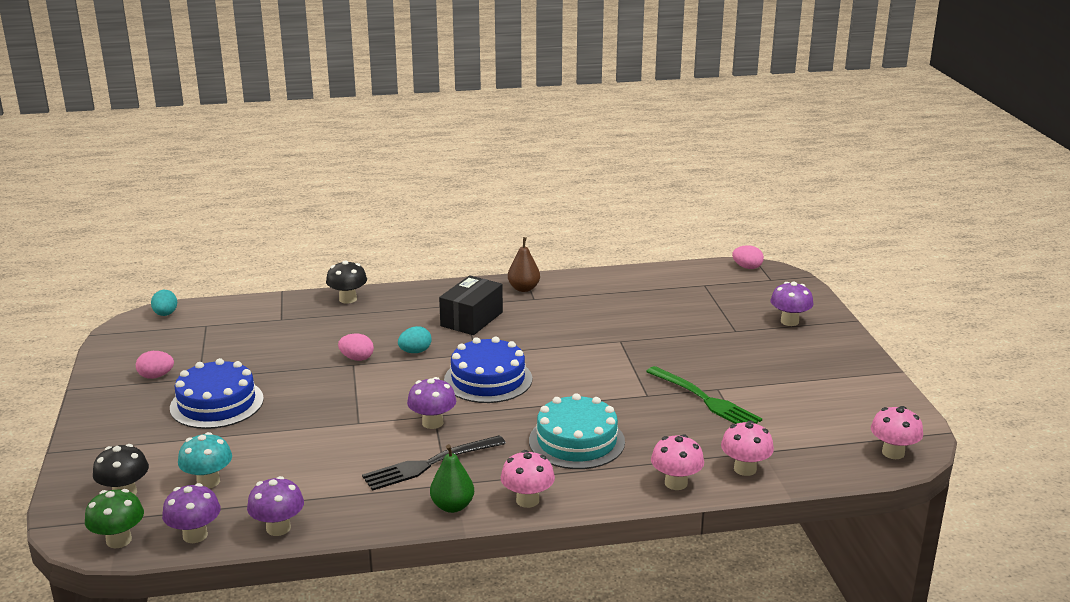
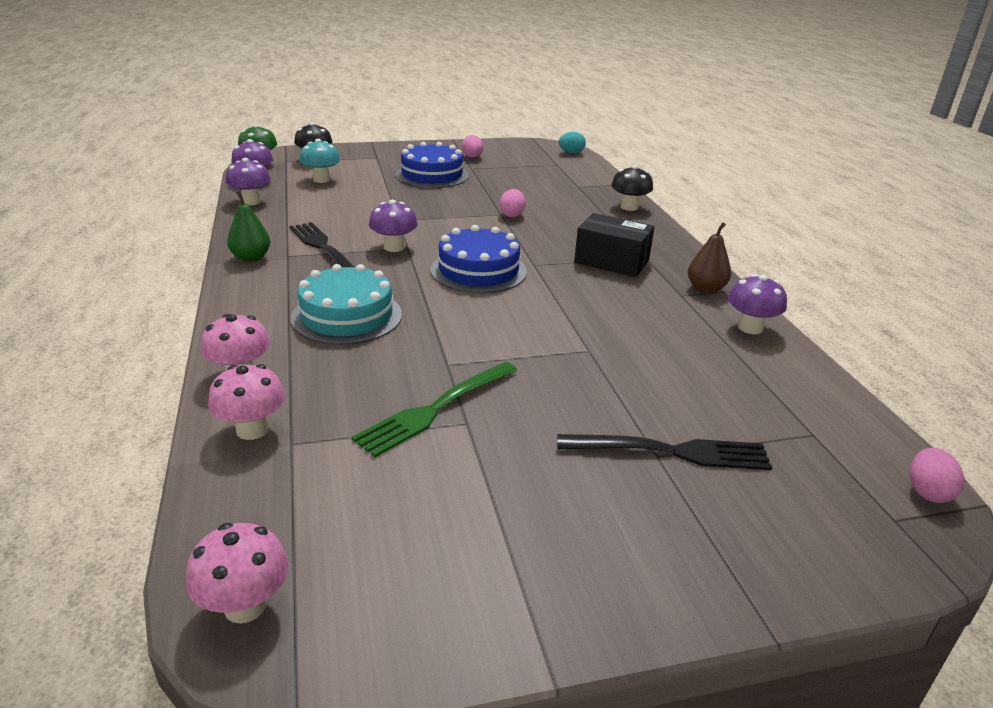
camera: 85 degrees right, 5 degrees up
(415, 352) = (530, 237): turquoise egg -> none
(527, 500) = (245, 290): pink mushroom -> none
(731, 326) = (671, 452): none -> black fork
(789, 321) = (721, 526): purple mushroom -> purple mushroom (750, 328)

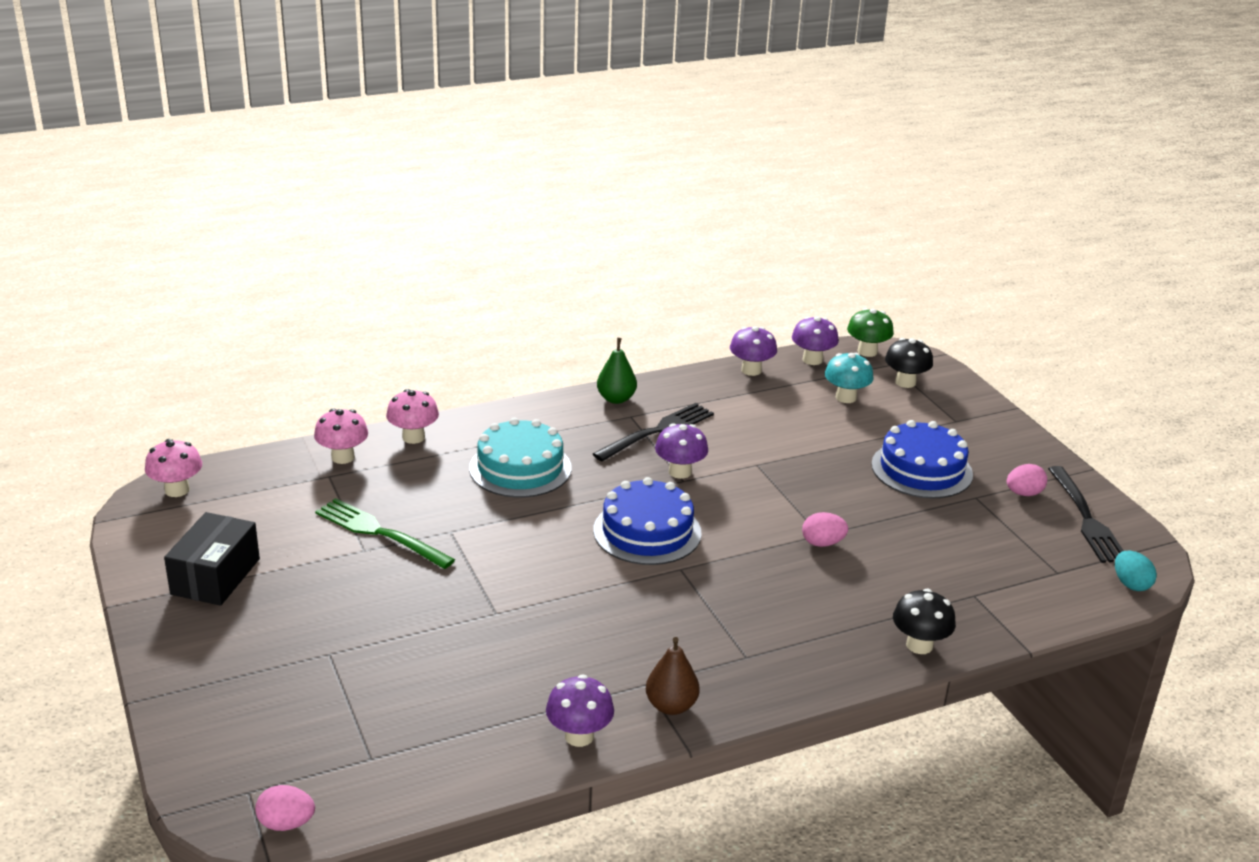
camera: 80 degrees right, 0 degrees up
(611, 261) = (718, 628): black box -> black box (215, 576)
(671, 452) = (334, 661): black fork -> black fork (1086, 518)

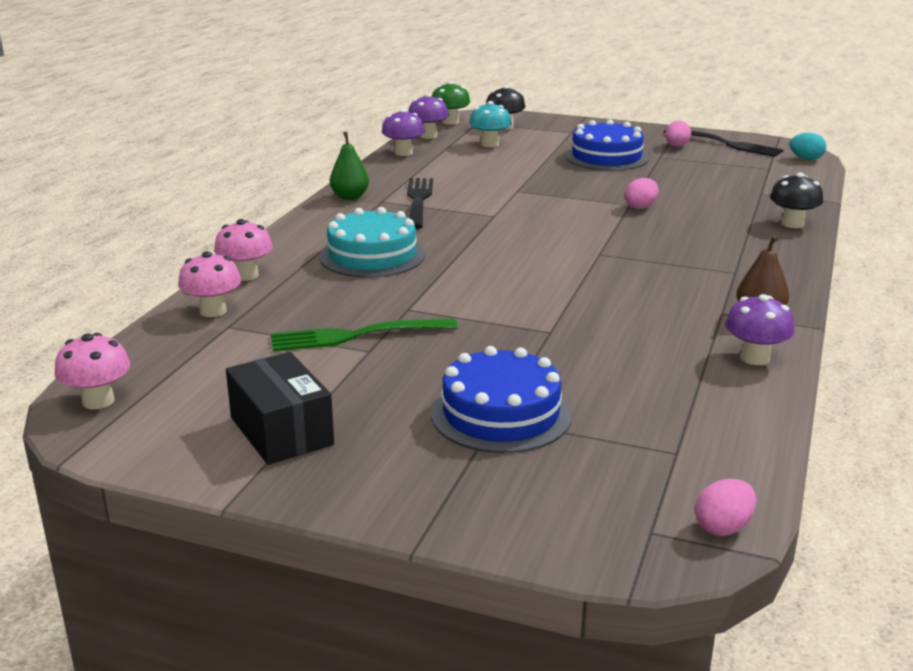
camera: 45 degrees left, 5 degrees down
(647, 531) = (535, 247): blue cake -> blue cake (501, 414)
(680, 472) = (482, 212): purple mushroom -> none

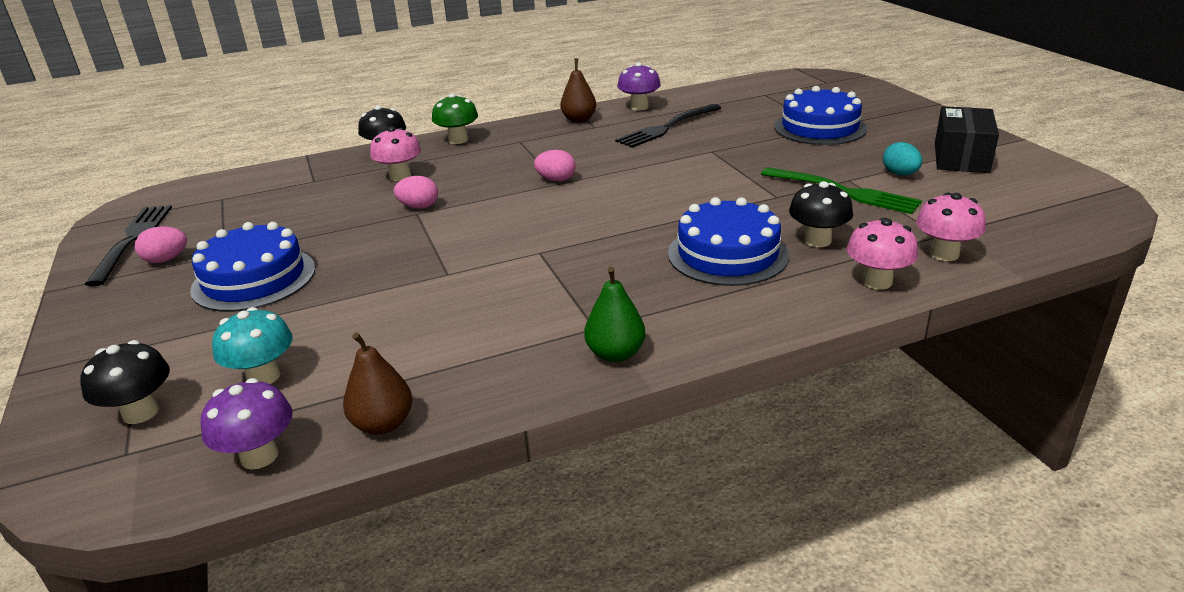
camera: 130 degrees left, 5 degrees up
(98, 401) = (1089, 213): pink mushroom -> pink mushroom (400, 176)
(322, 286) = (817, 240): none -> black mushroom
(372, 256) = (727, 254): turquoise cake -> blue cake
(403, 153) = (383, 424): purple mushroom -> brown pear
(418, 201) = (560, 307): black fork -> black fork (667, 127)
(450, 122) = (139, 485): green mushroom -> green mushroom (458, 140)
(723, 527) = (796, 76): pink egg -> pink egg (556, 180)
(806, 159) = (168, 194): turquoise egg -> turquoise egg (900, 174)

